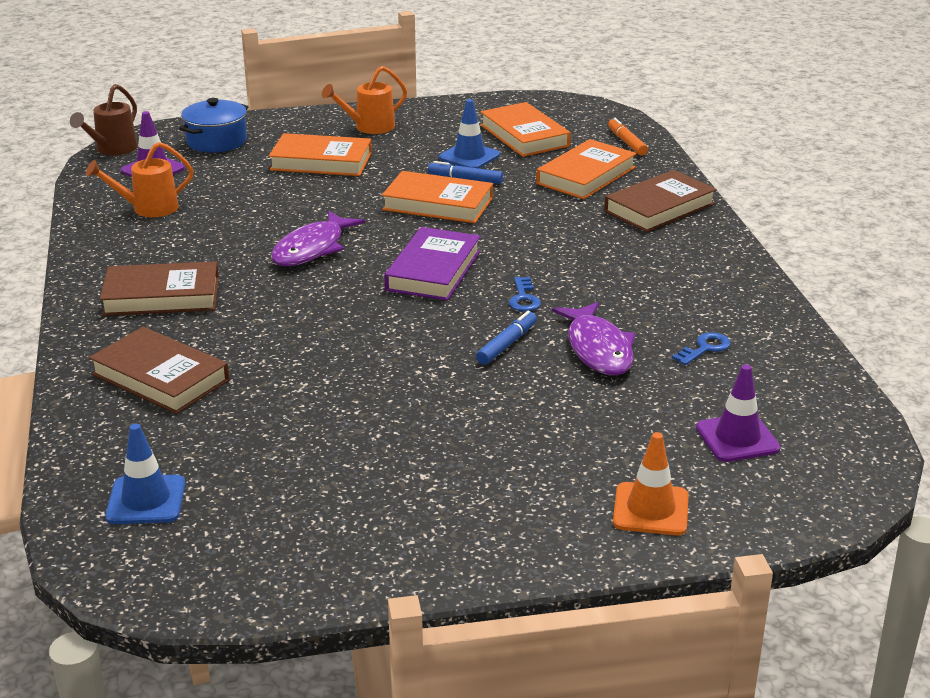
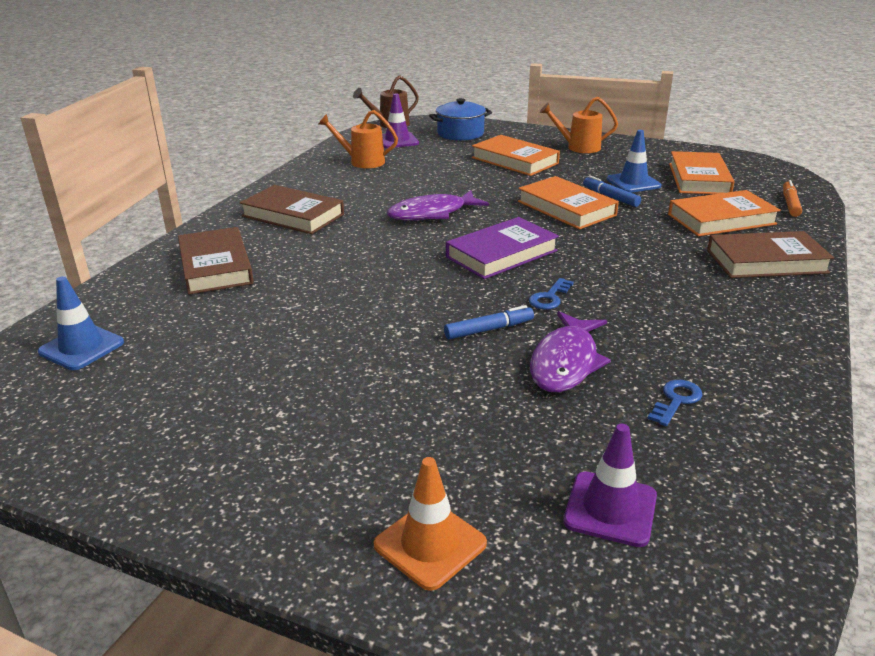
camera: 35 degrees right, 0 degrees up
(705, 348) = (676, 400): blue key -> blue key turned 45 degrees counterclockwise

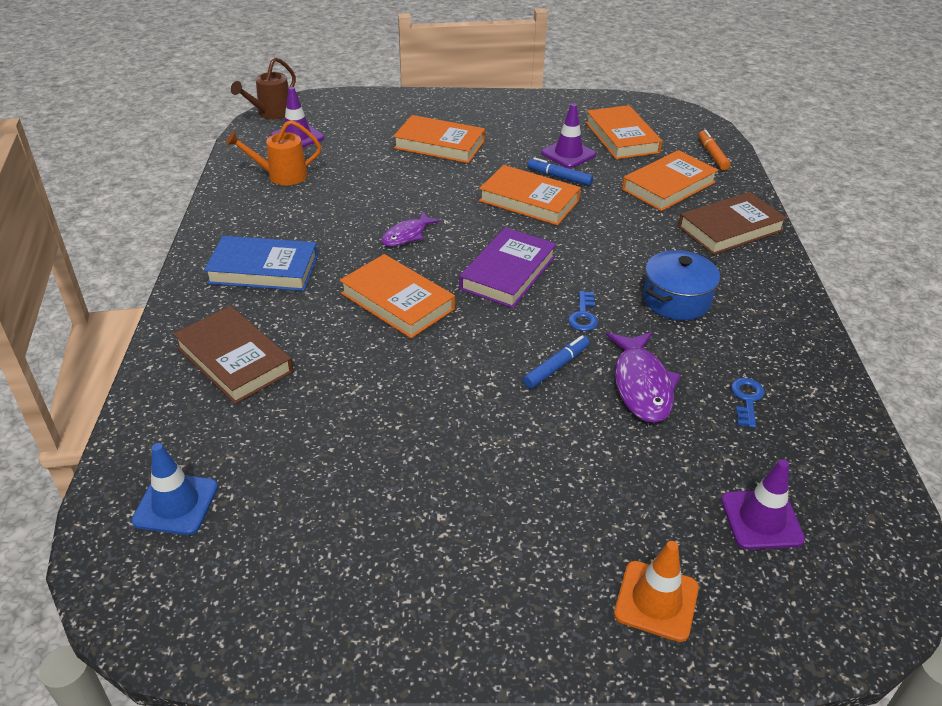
camera: 25 degrees left, 10 degrees up
(293, 215) = (263, 269): brown book -> blue book
(383, 255) = (397, 301): none -> orange book
(432, 213) = (407, 235): purple fish -> purple fish, size x0.64
(460, 133) = (358, 114): blue pot -> blue pot (676, 300)
(578, 147) = (489, 114): orange watering can -> none
(633, 183) = (568, 154): blue traffic cone -> purple traffic cone

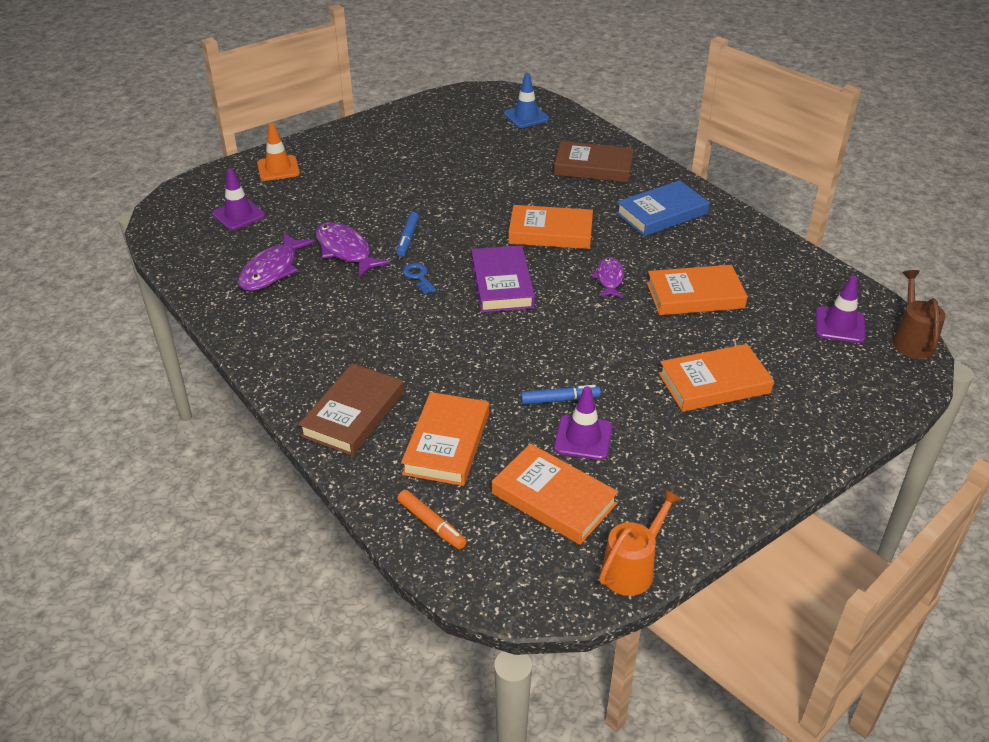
camera: 145 degrees right, 0 degrees up
(281, 176) = (778, 281): orange watering can -> orange watering can (633, 568)
(529, 200) = (557, 357): orange book -> orange book (695, 295)
(676, 300) = (359, 319): blue pot -> none
(746, 399) = (272, 270): blue key -> purple fish

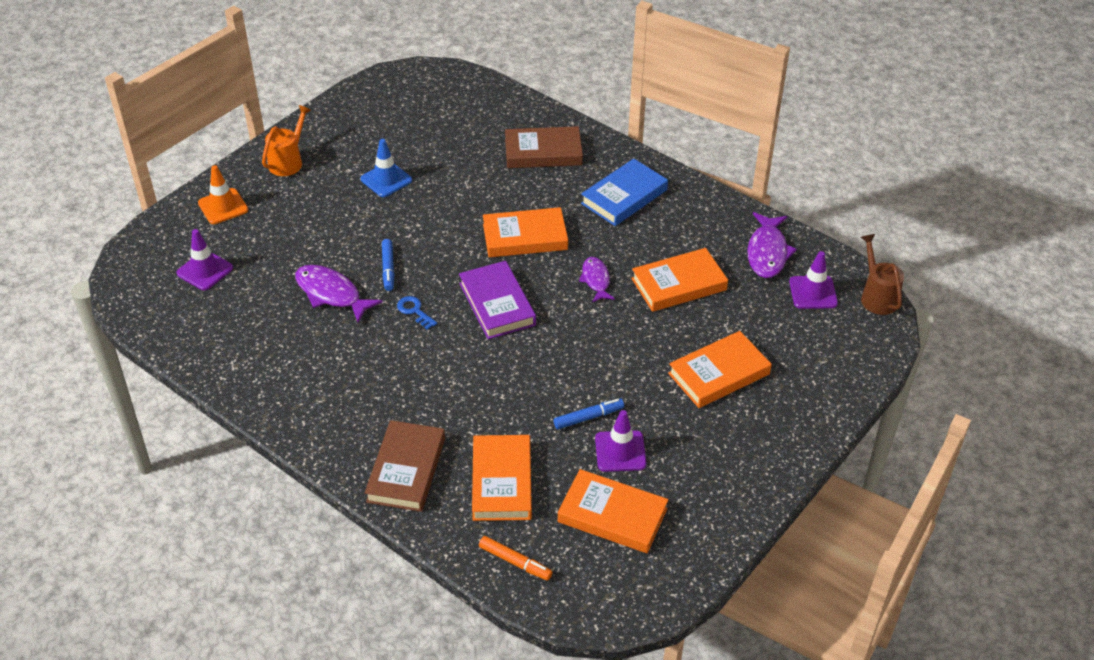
camera: 15 degrees left, 5 degrees up
(272, 270) = (266, 329): purple fish -> purple fish (767, 252)
(526, 116) = (457, 99): blue traffic cone -> blue traffic cone (386, 180)
(633, 568) = (696, 564): orange watering can -> orange watering can (288, 161)

